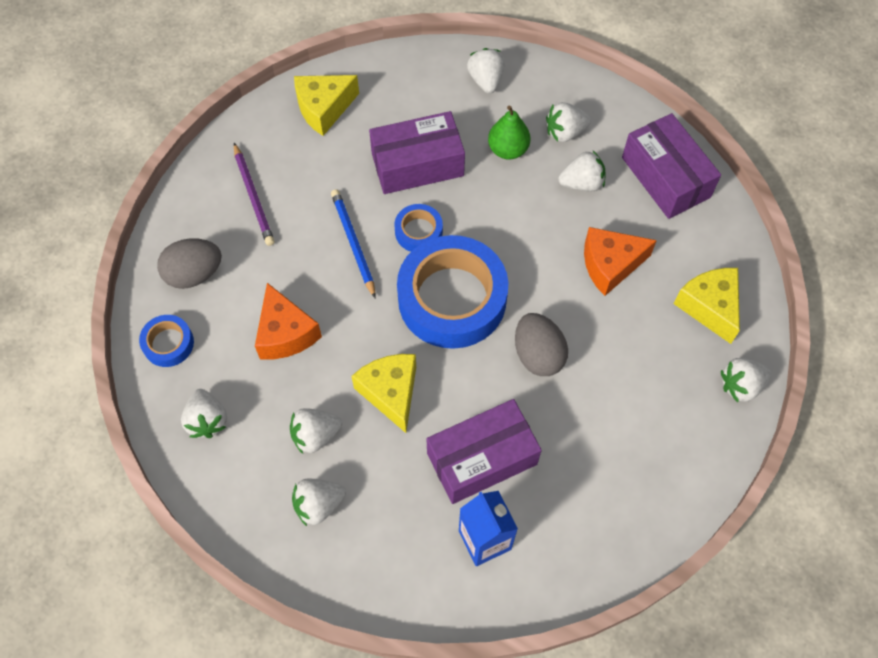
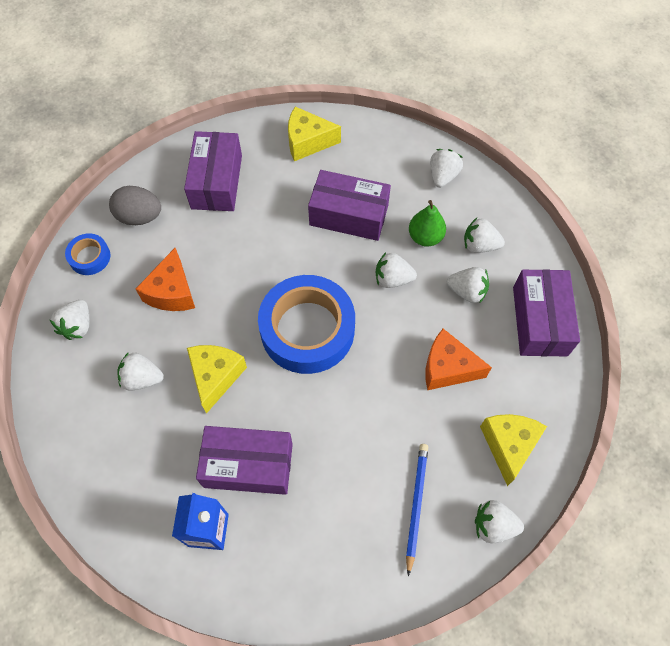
camera: 30 degrees right, 0 degrees up
(254, 196) = (216, 181): purple pencil -> purple box
(319, 505) = (110, 431): white strawberry -> white strawberry (392, 279)
(353, 243) = (263, 250): blue pencil -> blue pencil (415, 505)
(418, 232) = (316, 266): blue tape -> none
(538, 355) = (344, 408): grey egg -> none

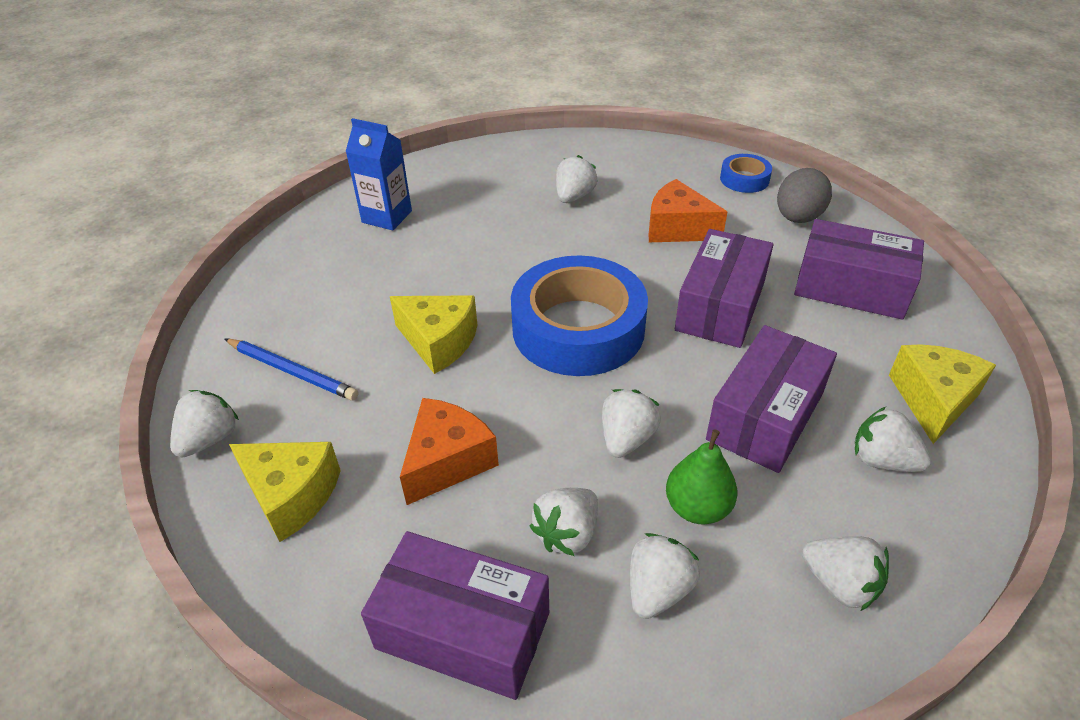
camera: 110 degrees right, 20 degrees down
(78, 326) = (656, 165): white strawberry -> white strawberry (882, 460)
(215, 376) = (550, 244): yellow cheese -> yellow cheese (439, 342)
(248, 465) = (433, 251): purple box -> purple box (720, 306)

